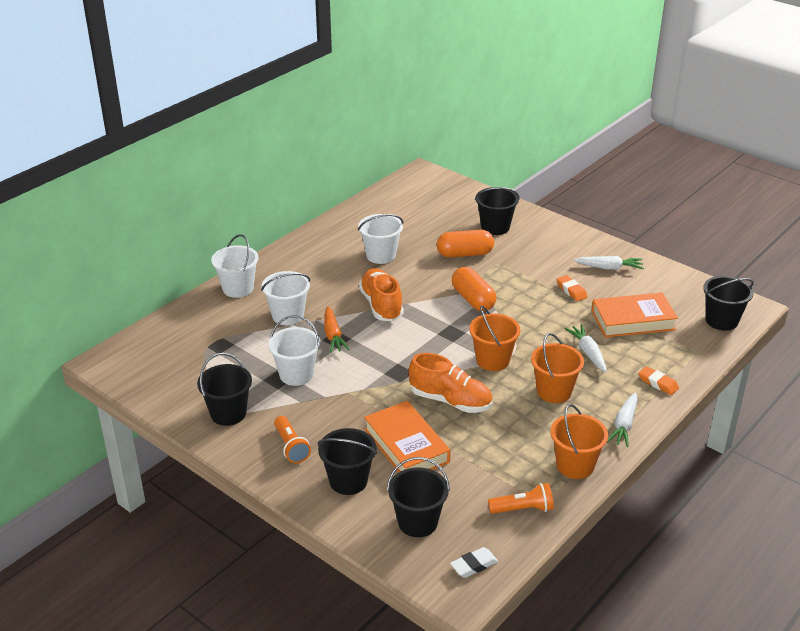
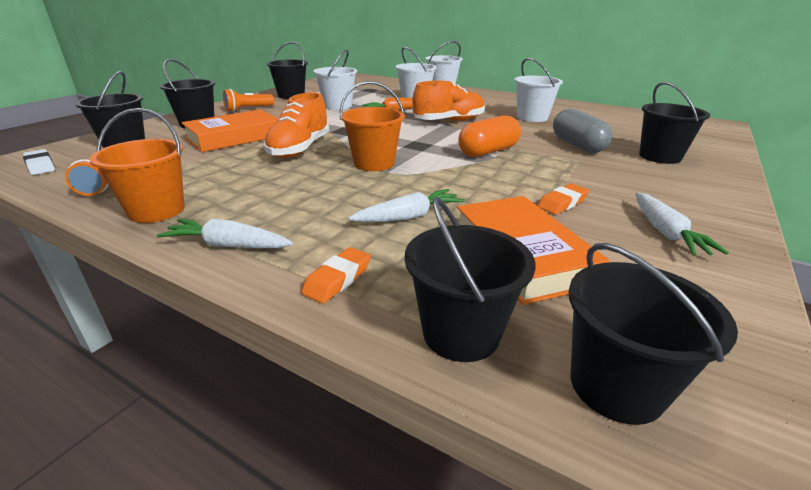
camera: 80 degrees right, 5 degrees down
(465, 254) = (577, 145): orange capsule -> grey capsule
(554, 391) = (314, 196): orange bucket -> none
(696, 350) = (461, 333): none -> black bucket

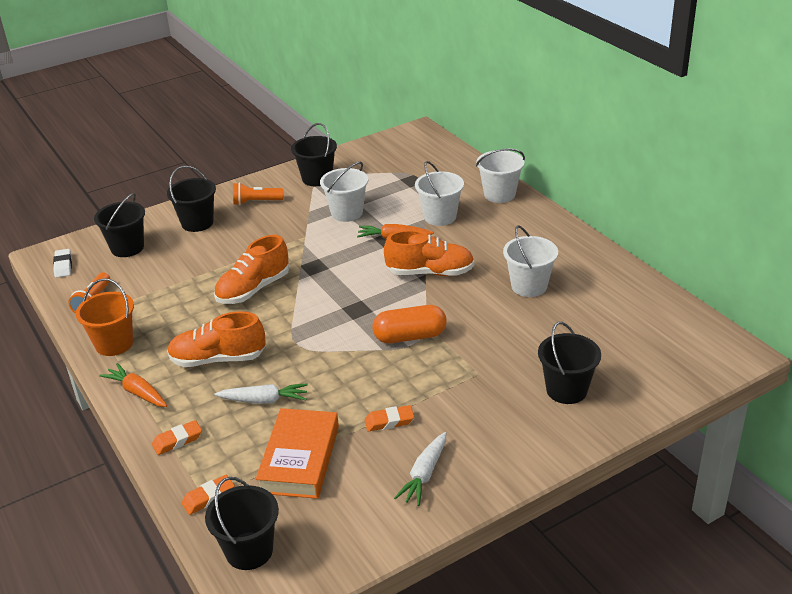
camera: 30 degrees right, 5 degrees up
(228, 245) = (137, 392): white carrot -> orange carrot
(235, 137) = (214, 256): orange book -> none
(313, 197) = (218, 359): none -> orange shoe
(374, 163) = (295, 327): orange bucket -> none
(461, 333) = (208, 498): black bucket -> orange eraser
(577, 145) = (509, 350): grey capsule -> none

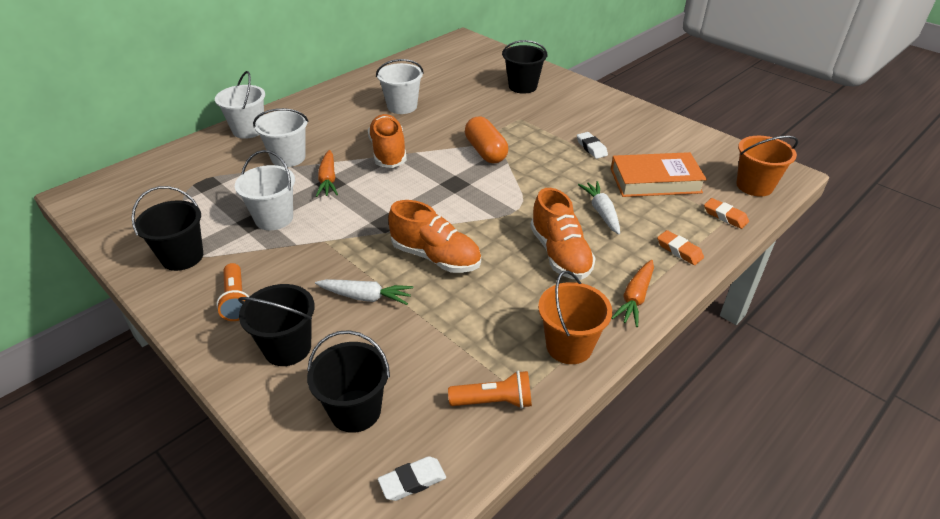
camera: 105 degrees left, 5 degrees up
(249, 551) = (754, 186): black bucket -> orange bucket
(389, 421) = (591, 148): orange eraser -> white eraser
(424, 474) = (634, 128): white carrot -> white carrot (365, 297)

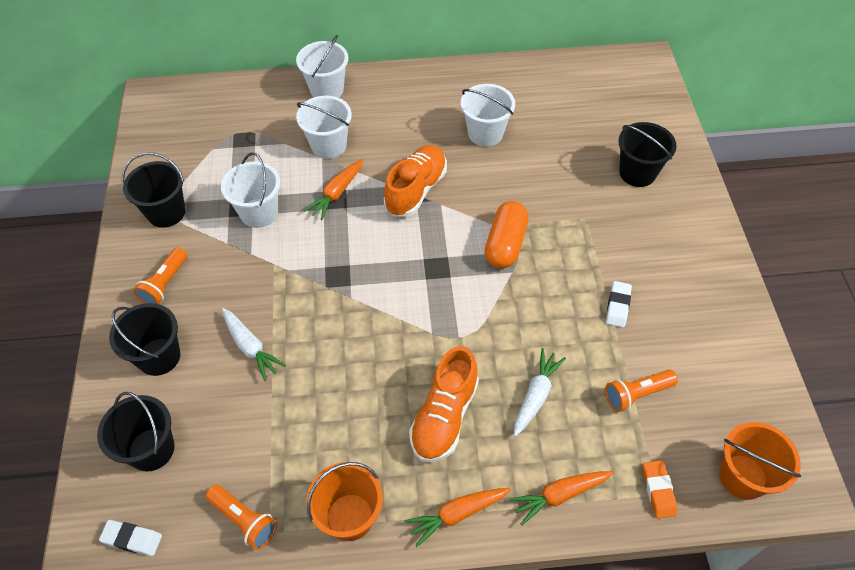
camera: 40 degrees right, 15 degrees up
(436, 257) = (339, 343): orange shoe -> none
(655, 181) = (636, 394): orange book -> orange flashlight
(679, 250) = (559, 495): orange eraser -> orange carrot

